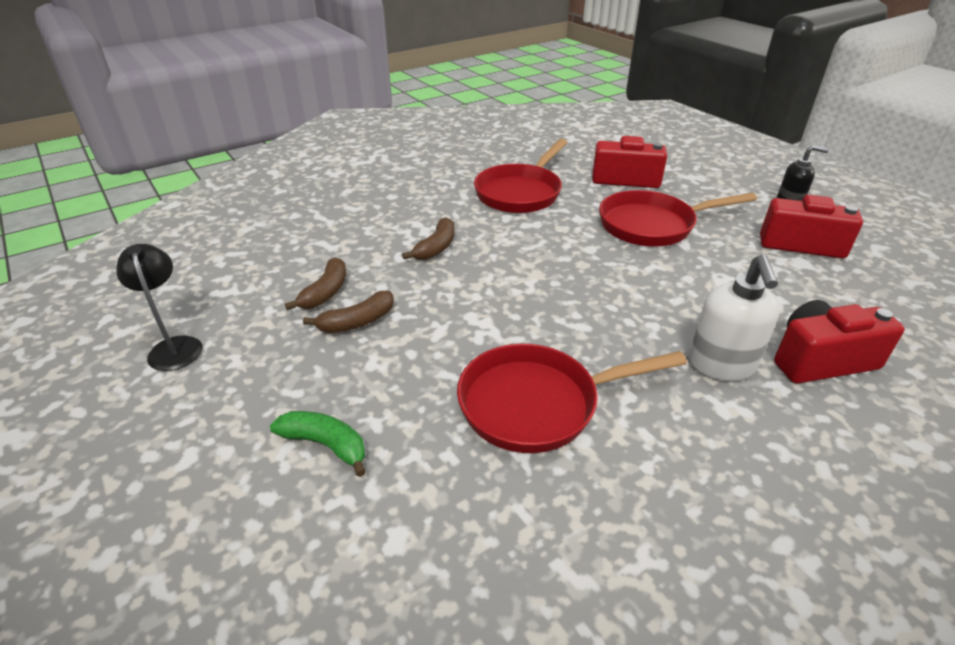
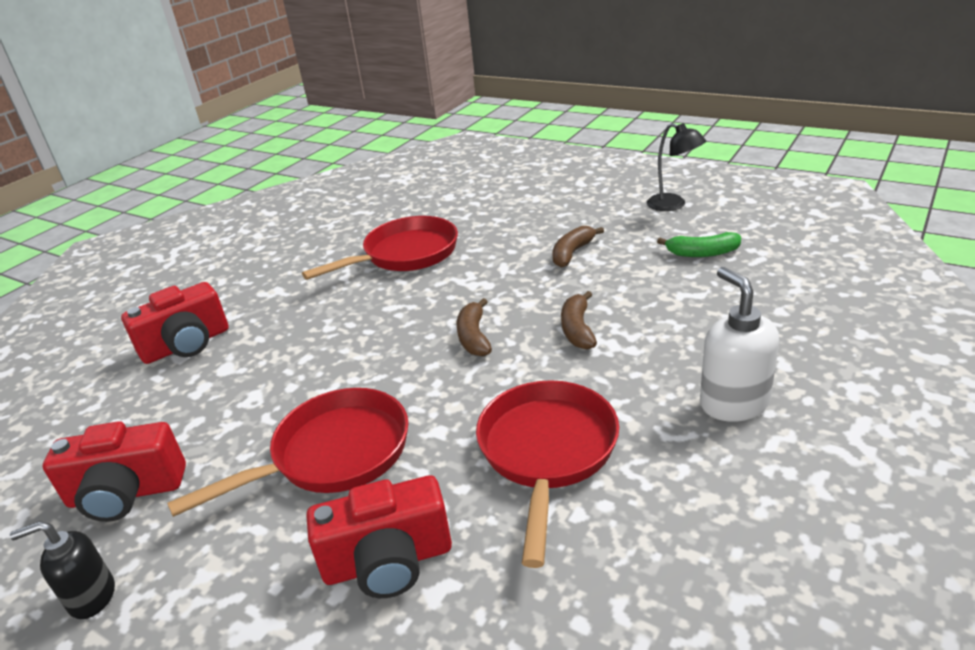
camera: 160 degrees right, 5 degrees down
(325, 292) = (625, 261): brown banana -> brown banana (474, 337)
(326, 445) = (516, 205): green banana -> green banana (702, 253)
(721, 365) = (273, 315): white soap dispenser -> white soap dispenser (733, 403)

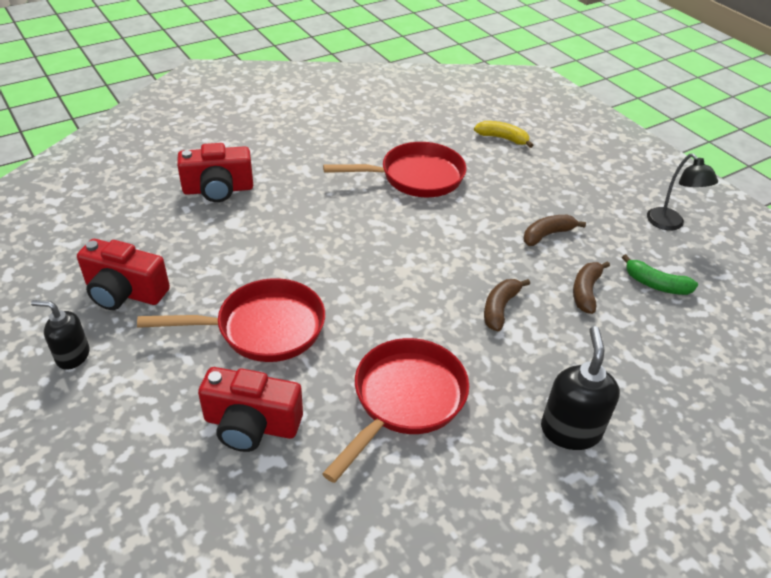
camera: 20 degrees right, 10 degrees up
(468, 196) = (502, 138): none -> yellow banana
(474, 337) = (418, 278): brown banana -> brown banana (586, 291)
(733, 403) = (570, 430): white soap dispenser -> black soap dispenser

